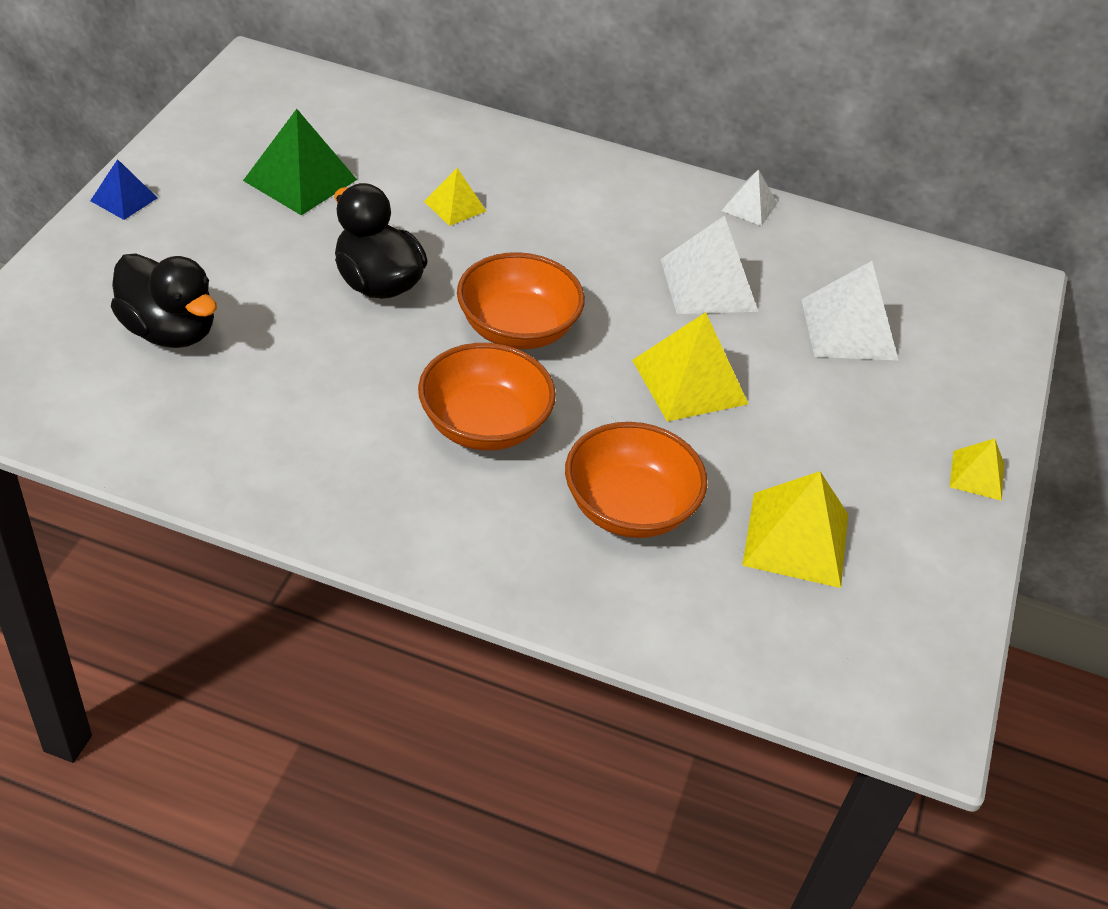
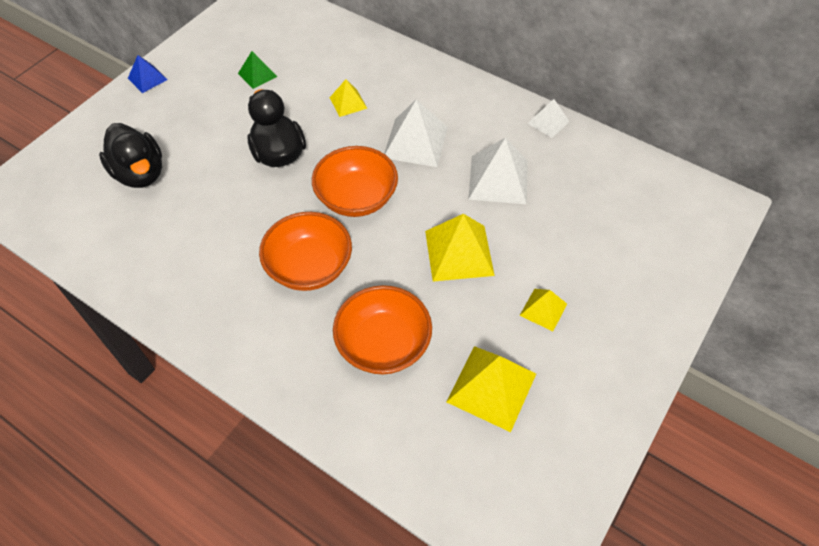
camera: 20 degrees right, 10 degrees up
(300, 180) = (257, 74): green pyramid -> green pyramid, size x0.56
(849, 329) = (587, 226): white pyramid -> white pyramid (415, 142)
(977, 475) = (644, 357): yellow pyramid -> yellow pyramid (543, 309)

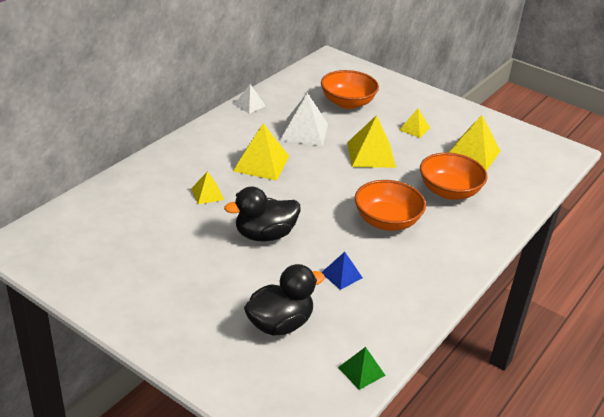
camera: 90 degrees left, 20 degrees down
(147, 79) = (136, 328): blue pyramid -> blue pyramid (341, 275)
(257, 74) = (153, 247): green pyramid -> green pyramid (361, 371)
(356, 198) = (318, 195): orange bowl -> orange bowl (347, 103)
(415, 142) = (261, 163): white pyramid -> yellow pyramid

